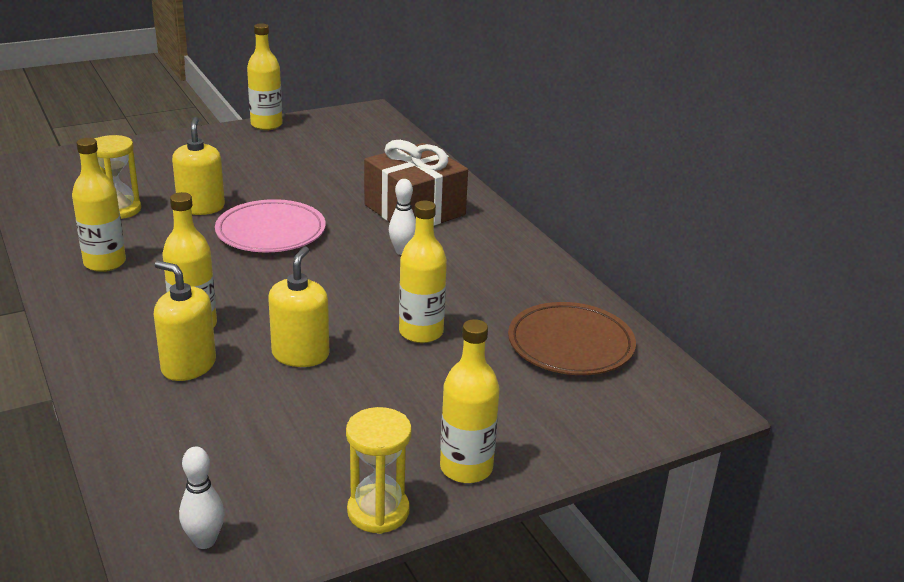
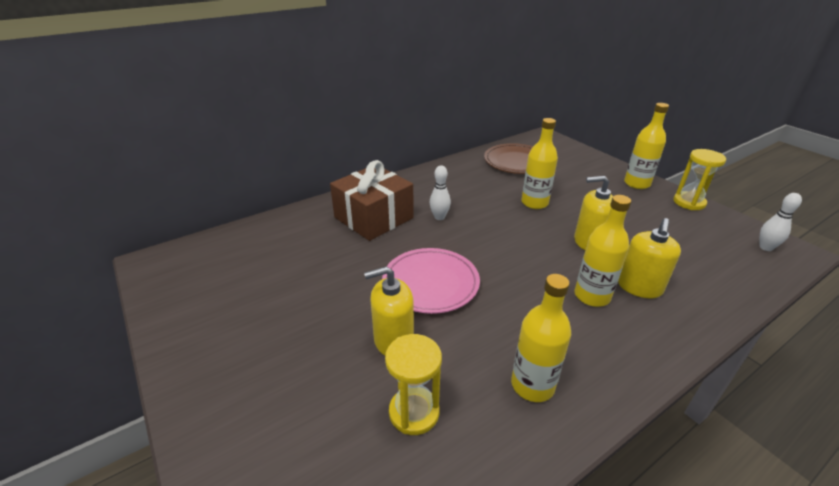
camera: 95 degrees left, 5 degrees up
(266, 125) = (166, 334): yellow bottle -> none

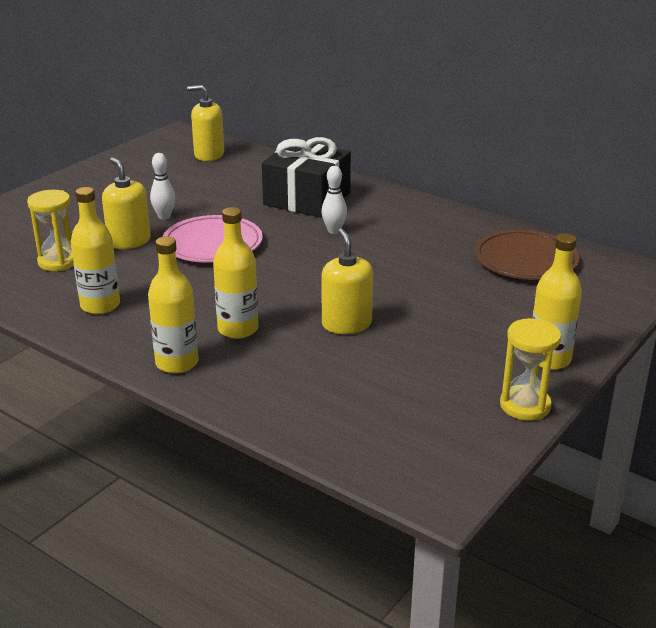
camera: 70 degrees right, 5 degrees down
(373, 217) = (307, 199): brown gift -> black gift
(534, 203) = (415, 283): yellow bottle -> yellow bottle (177, 363)
(639, 287) = (270, 358): yellow soap dispenser -> yellow soap dispenser (209, 155)
(765, 247) = (431, 466): white bowling pin -> white bowling pin (164, 216)

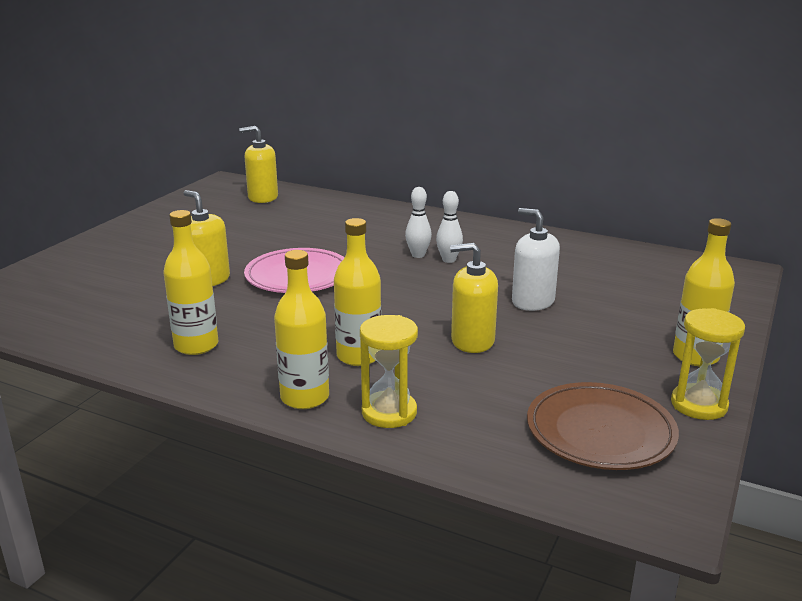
camera: 10 degrees left, 5 degrees down
(58, 262) = (134, 305): yellow hourglass -> yellow hourglass (389, 412)
(164, 216) = (237, 254): white bowling pin -> white bowling pin (448, 260)
(307, 199) = (378, 229): black gift -> none
(346, 324) = (472, 341): yellow soap dispenser -> yellow soap dispenser turned 60 degrees counterclockwise
(422, 289) = (533, 301): none -> white soap dispenser
(525, 260) = (618, 267): brown plate -> brown plate (600, 432)

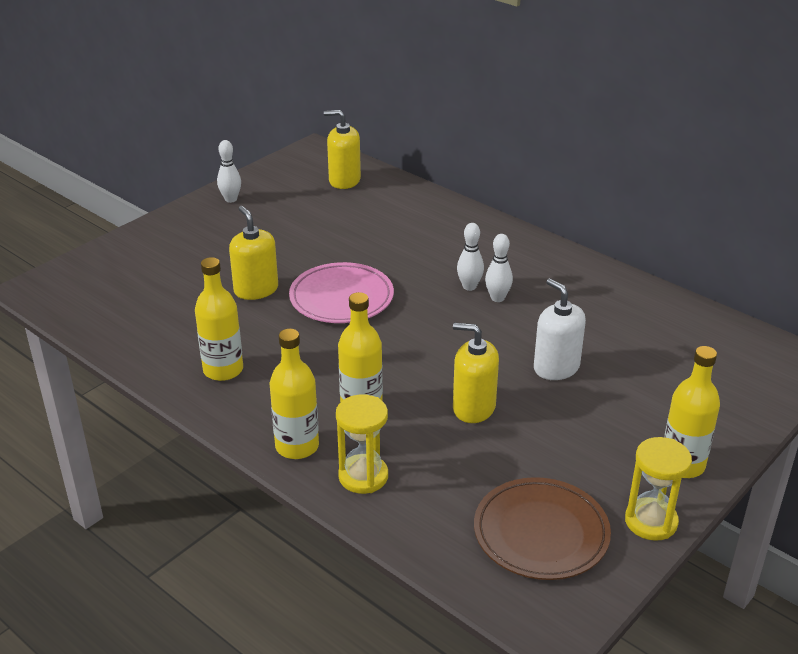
camera: 15 degrees right, 10 degrees up
(155, 220) = (231, 199): none -> white bowling pin

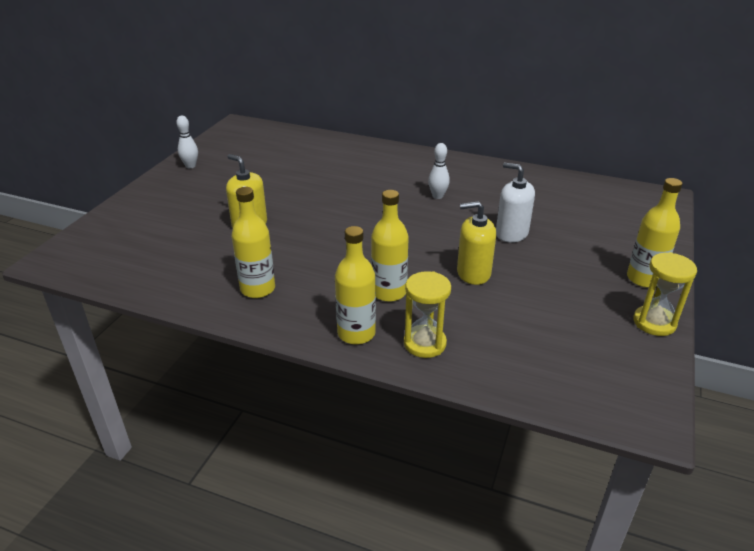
camera: 20 degrees left, 0 degrees up
(341, 298) = (322, 218): pink plate -> none
(344, 180) = (273, 140): yellow soap dispenser -> none
(469, 287) = (412, 192): white bowling pin -> none
(541, 533) = (586, 351): brown plate -> none

